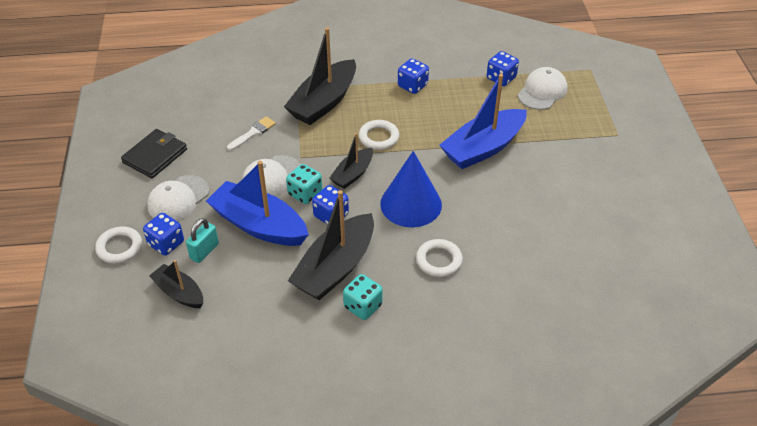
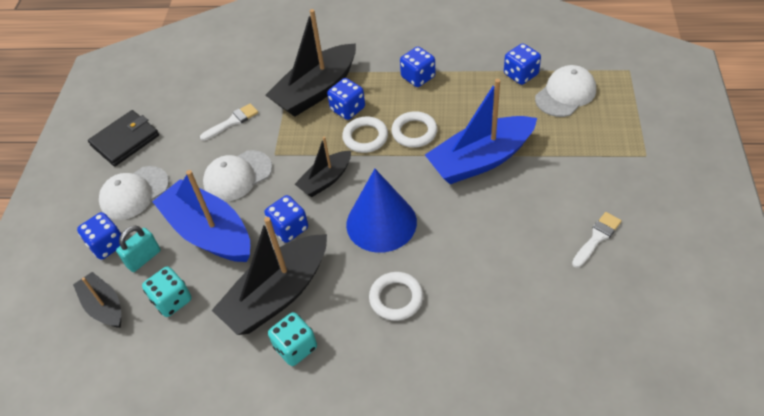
camera: 15 degrees right, 5 degrees up
(119, 247) = (59, 244): white ring -> white ring (414, 132)
(305, 194) = (268, 199): turquoise dice -> turquoise dice (172, 300)
(357, 115) = (348, 109): none -> blue dice
(592, 200) = (597, 238): none -> white brush

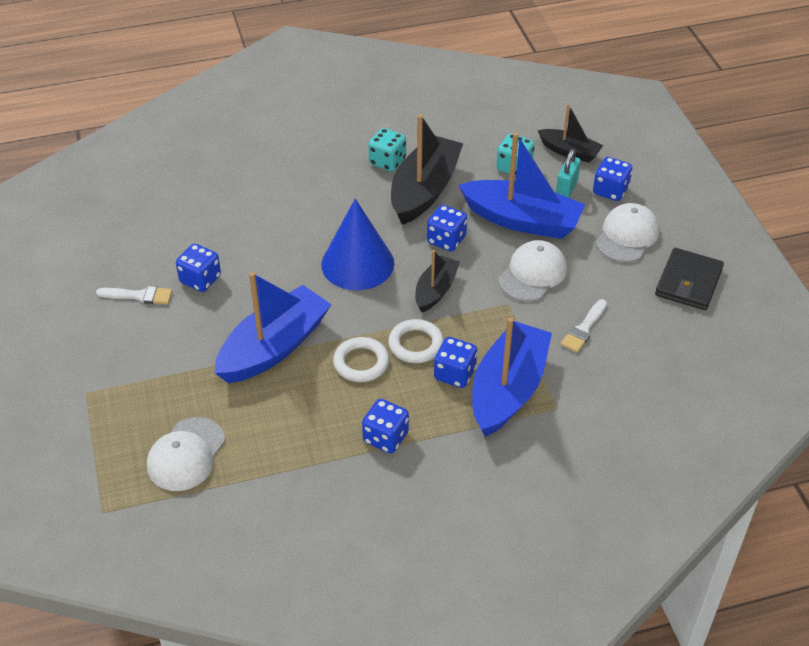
camera: 155 degrees right, 5 degrees down
(316, 91) = (508, 390): black boat -> blue boat
(396, 298) = (317, 209): white ring -> none
(520, 74) = (249, 472): blue dice -> blue dice (200, 279)
(597, 238) = (139, 296): white brush -> white brush turned 105 degrees counterclockwise

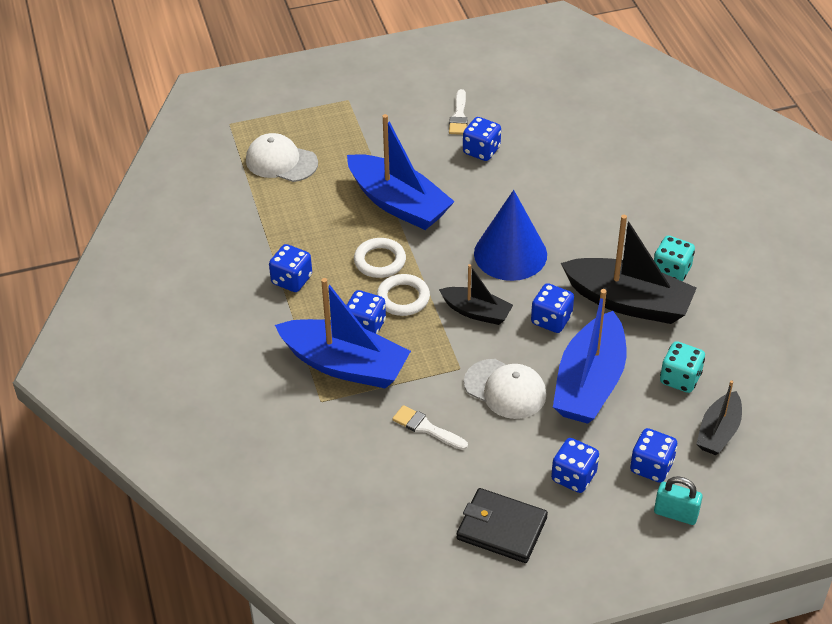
camera: 90 degrees right, 0 degrees up
(566, 189) = (649, 425): turquoise padlock -> turquoise padlock (675, 514)
(627, 236) = (573, 477): white cap -> blue dice

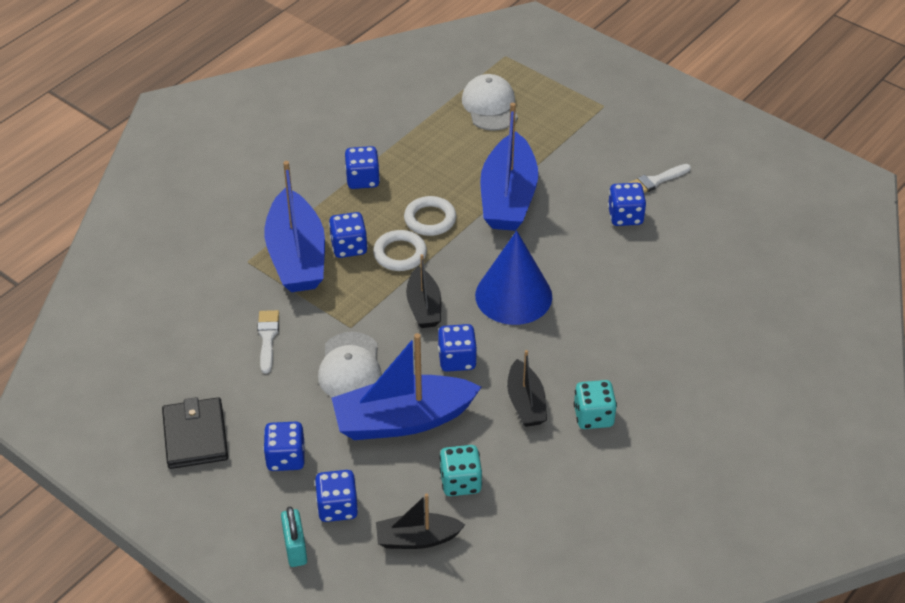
camera: 55 degrees right, 0 degrees up
(628, 302) = (526, 403): black boat -> black boat, size x0.56

